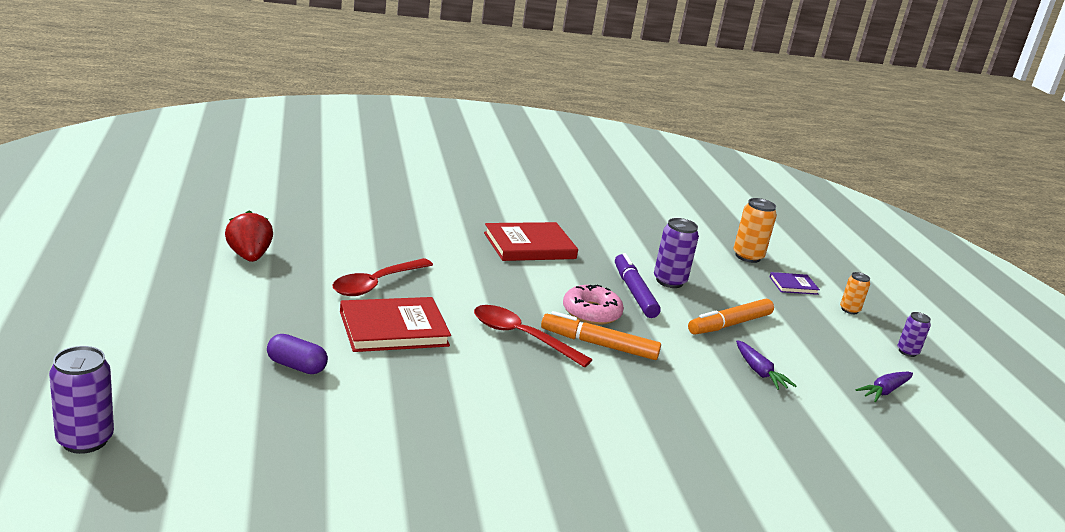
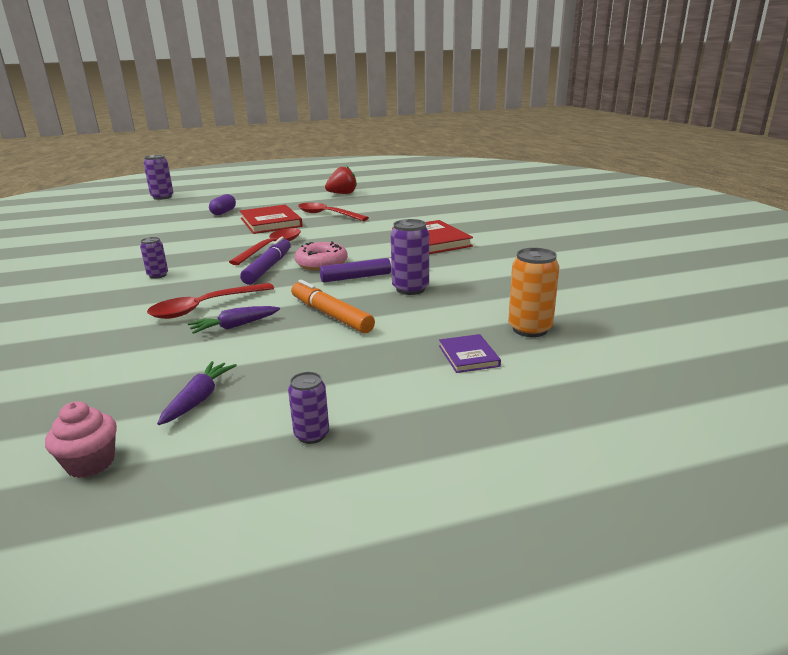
camera: 90 degrees right, 0 degrees up
(599, 345) = (268, 268): orange marker -> purple marker
(615, 422) = (158, 275): none -> purple can
(716, 387) = (205, 307): none -> red spoon
(849, 310) = (424, 395): orange can -> none
(884, 391) = (199, 399): purple carrot -> purple carrot turned 60 degrees clockwise
(972, 432) = (90, 463): none -> pink cupcake

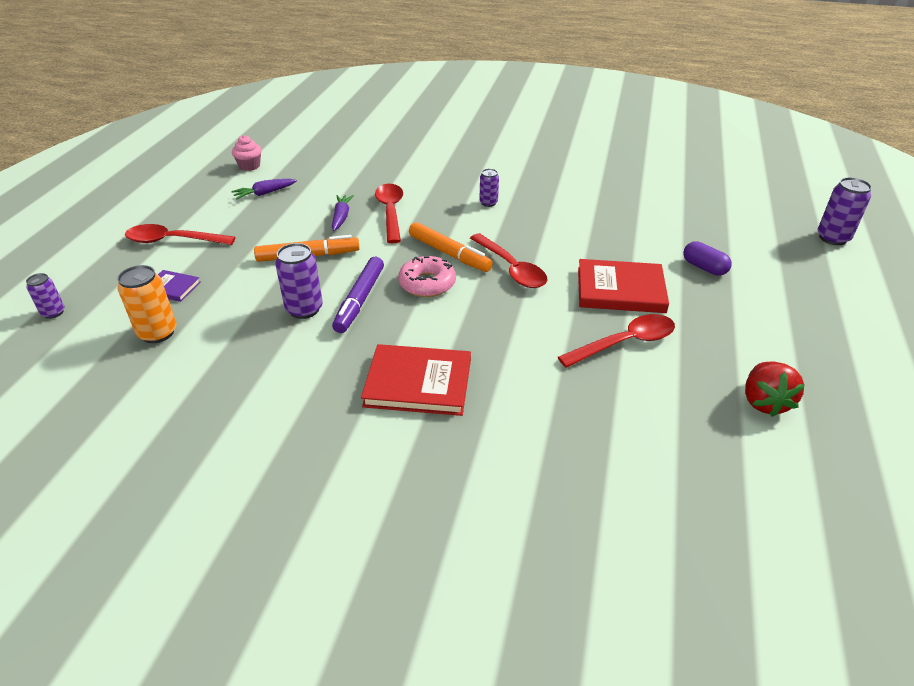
camera: 120 degrees right, 15 degrees up
(199, 399) = (264, 193): purple carrot -> purple carrot turned 105 degrees clockwise
(268, 268) = (449, 253): purple marker -> orange marker
(311, 435) = (187, 214): purple can -> purple can (53, 312)
(388, 406) = (173, 241): none -> red spoon

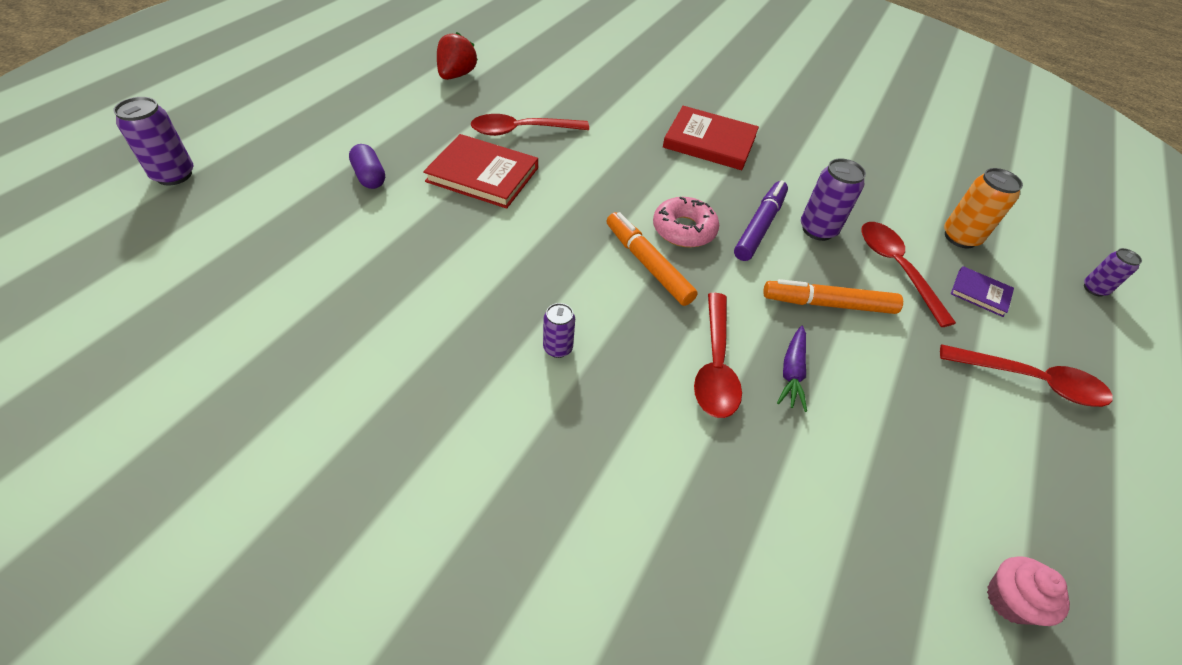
camera: 170 degrees left, 10 degrees up
(264, 193) = (937, 476): purple carrot -> none
(511, 268) = (582, 226): red spoon -> red spoon (896, 269)

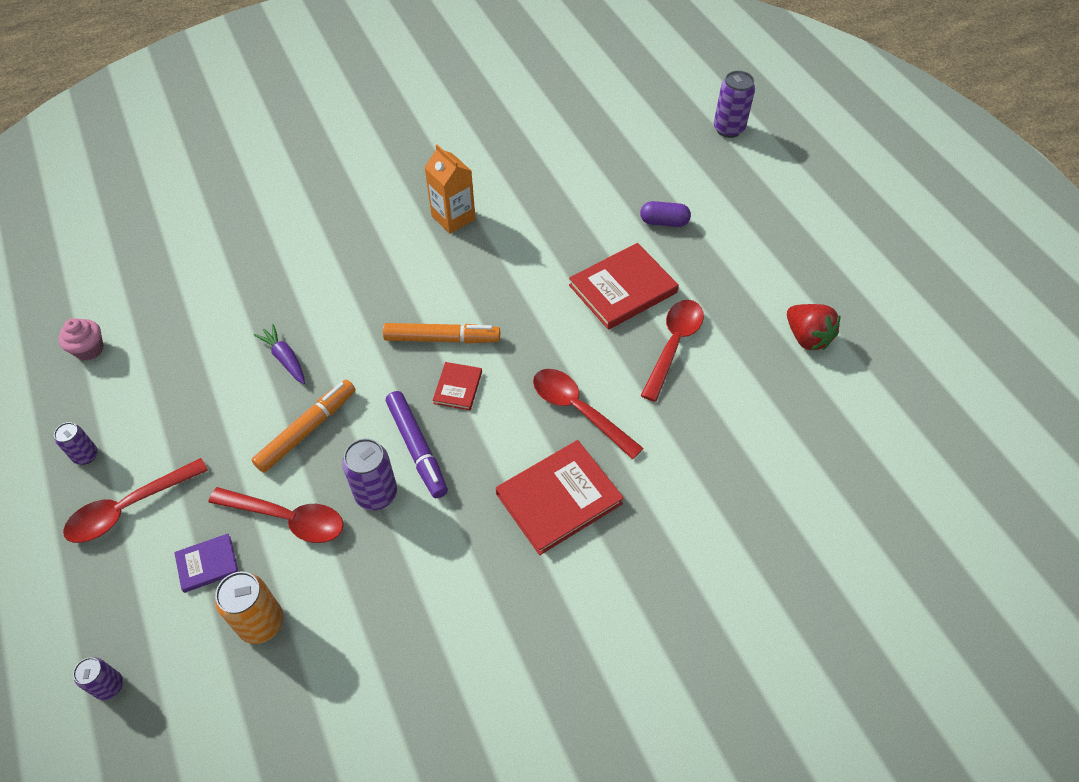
camera: 130 degrees right, 5 degrees up
(478, 341) = (453, 218): none -> orange carton
(558, 348) = (415, 250): purple can -> purple can (86, 455)
(684, 229) = (458, 387): pink donut -> red book
(715, 365) = (330, 321): red spoon -> red spoon (579, 410)

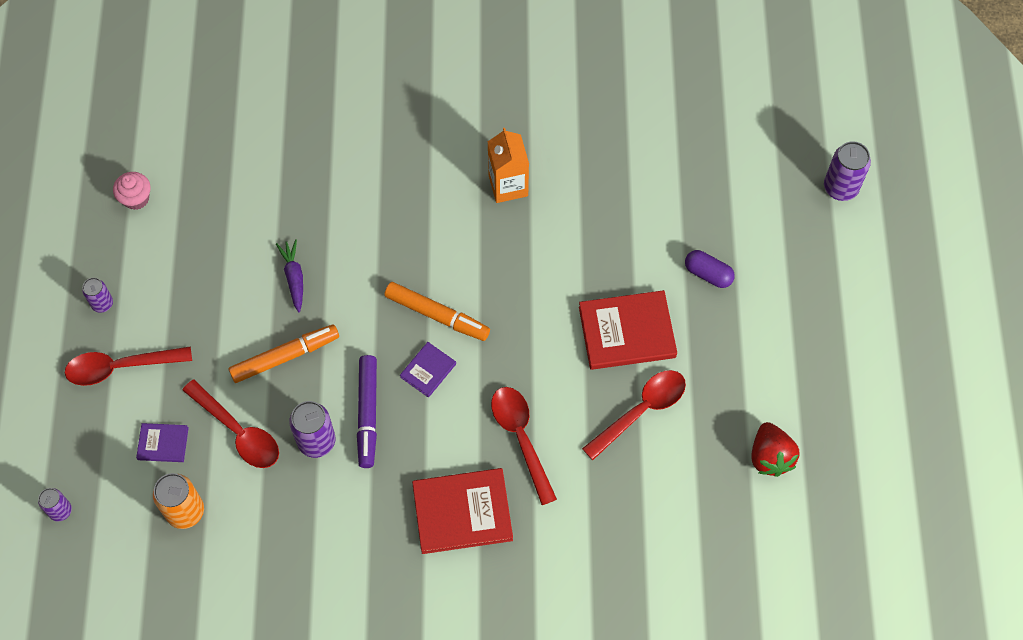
camera: 25 degrees right, 10 degrees up
(458, 387) = (428, 370): red book -> purple book

